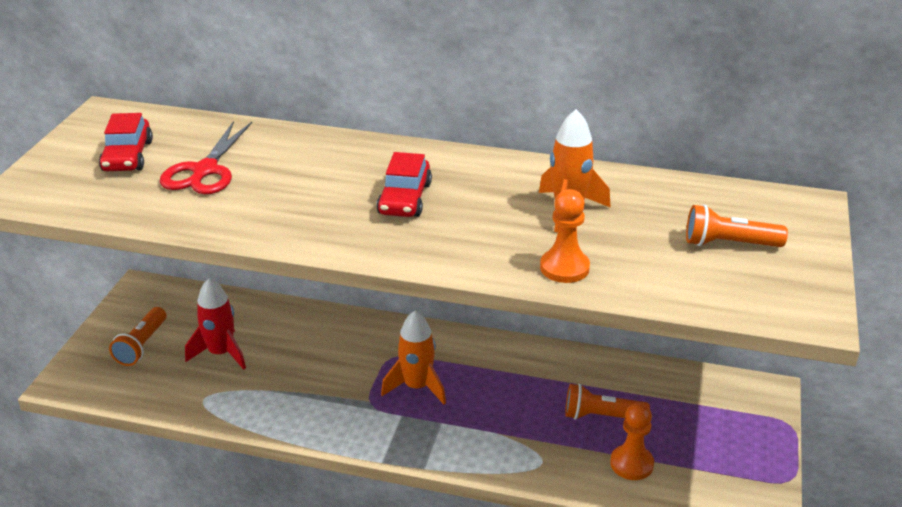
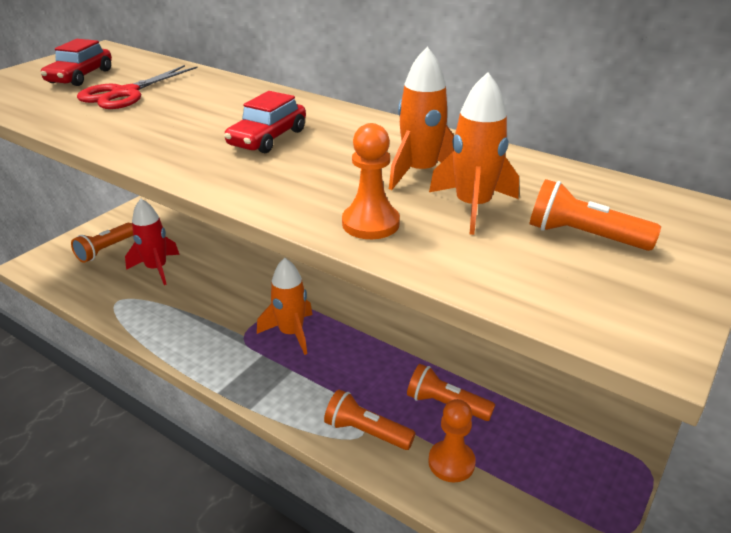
camera: 20 degrees right, 0 degrees up
(544, 459) = (366, 432): none -> orange flashlight
(633, 235) = (472, 207): none -> orange rocket

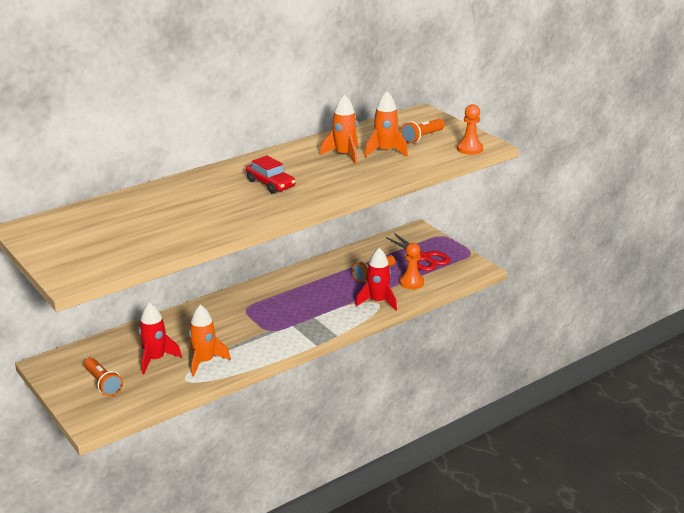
camera: 70 degrees left, 5 degrees down
(80, 76) = (90, 236): red car -> none
(125, 94) = (149, 221): red scissors -> red scissors (424, 258)
(291, 333) = (279, 312): orange rocket -> orange rocket (204, 361)
(366, 432) = (378, 302): orange flashlight -> red rocket
(370, 223) = (384, 173): orange pawn -> orange pawn (469, 149)

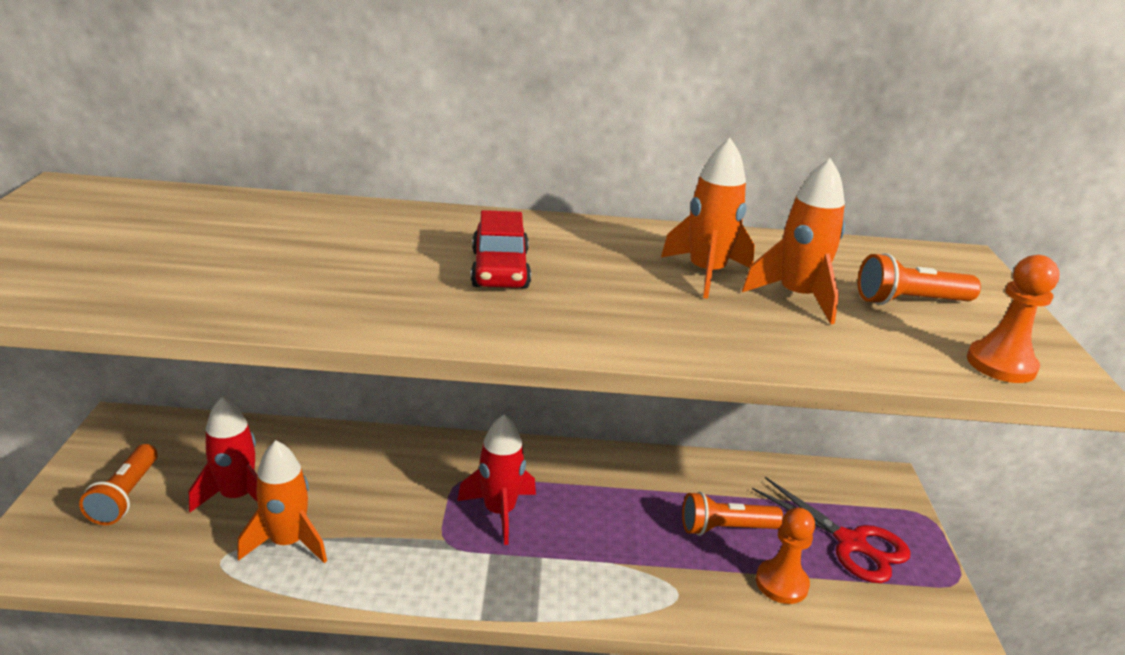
camera: 35 degrees right, 0 degrees up
(378, 302) = (680, 590): red rocket -> red rocket (499, 512)
(424, 258) = (851, 543): red scissors -> red scissors turned 45 degrees counterclockwise

